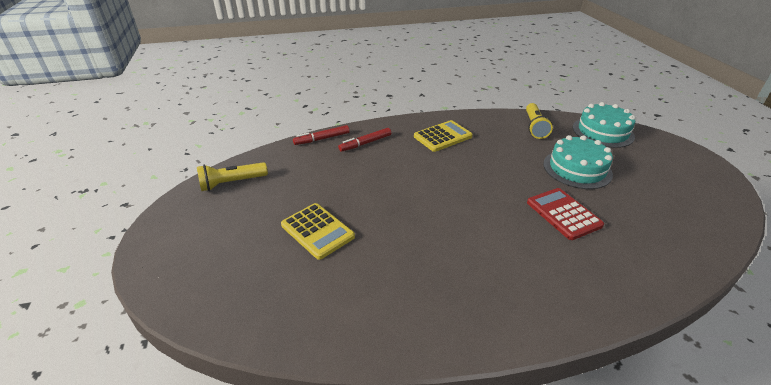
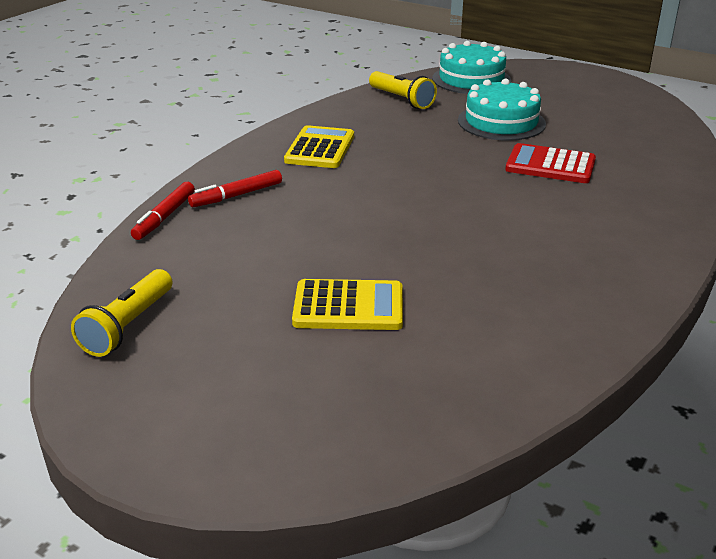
camera: 45 degrees left, 5 degrees down
(365, 143) = (236, 195): red marker -> red marker turned 45 degrees clockwise

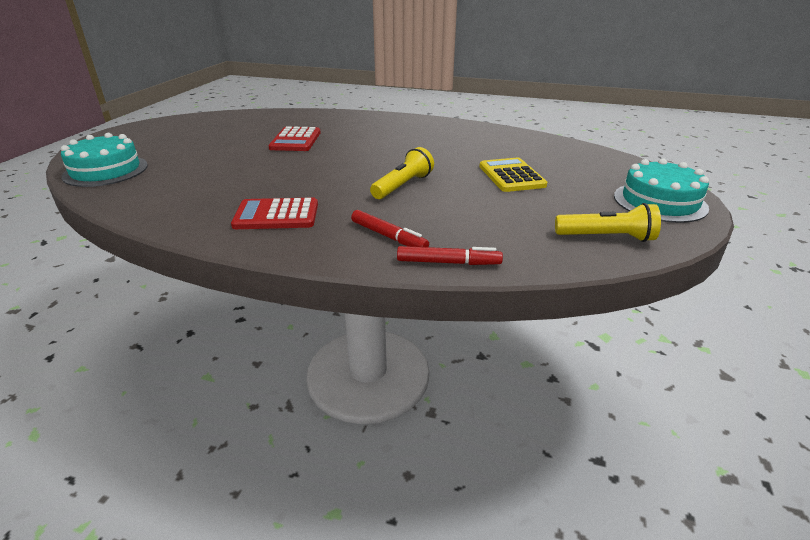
camera: 105 degrees left, 0 degrees up
(320, 148) = (276, 215): yellow calculator -> red calculator
(402, 100) = (152, 194): yellow flashlight -> yellow flashlight (403, 186)
(501, 122) = (216, 155): turquoise cake -> turquoise cake (659, 202)

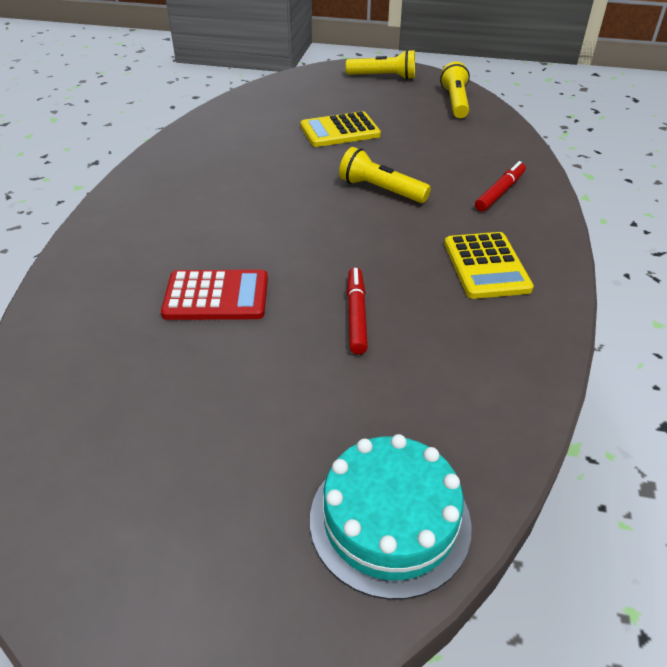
camera: 95 degrees left, 10 degrees up
(276, 215) = (486, 266): red calculator -> yellow calculator
(448, 262) = (529, 163): red marker -> red marker (356, 315)
(659, 202) = (383, 77): turquoise cake -> yellow flashlight

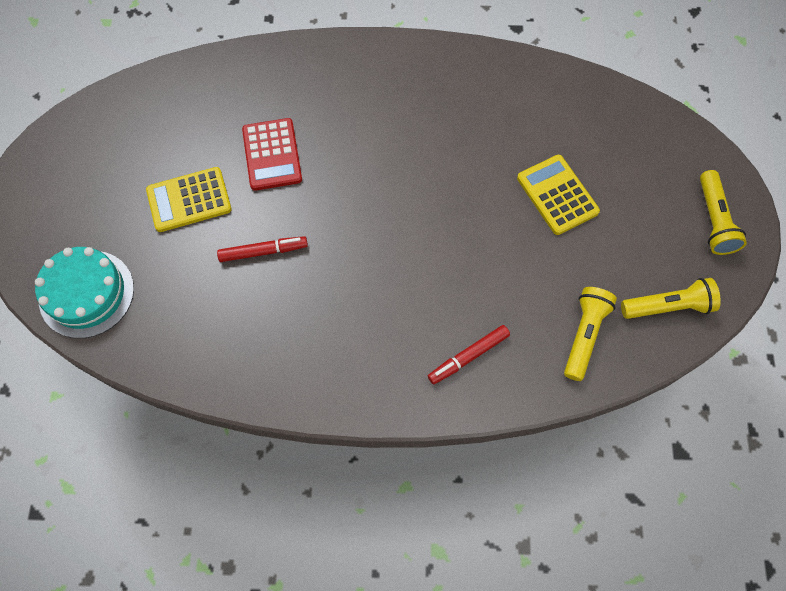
camera: 80 degrees right, 25 degrees up
(380, 190) = (447, 248): yellow flashlight -> yellow flashlight (584, 335)
(486, 266) = (341, 344): yellow calculator -> yellow calculator (189, 200)
(500, 192) = (468, 357): red marker -> red marker turned 120 degrees clockwise

